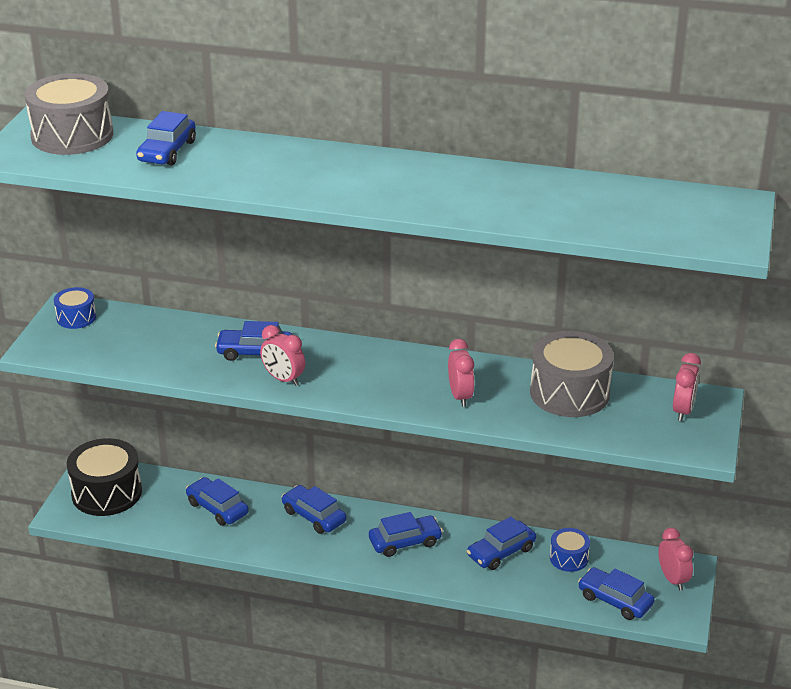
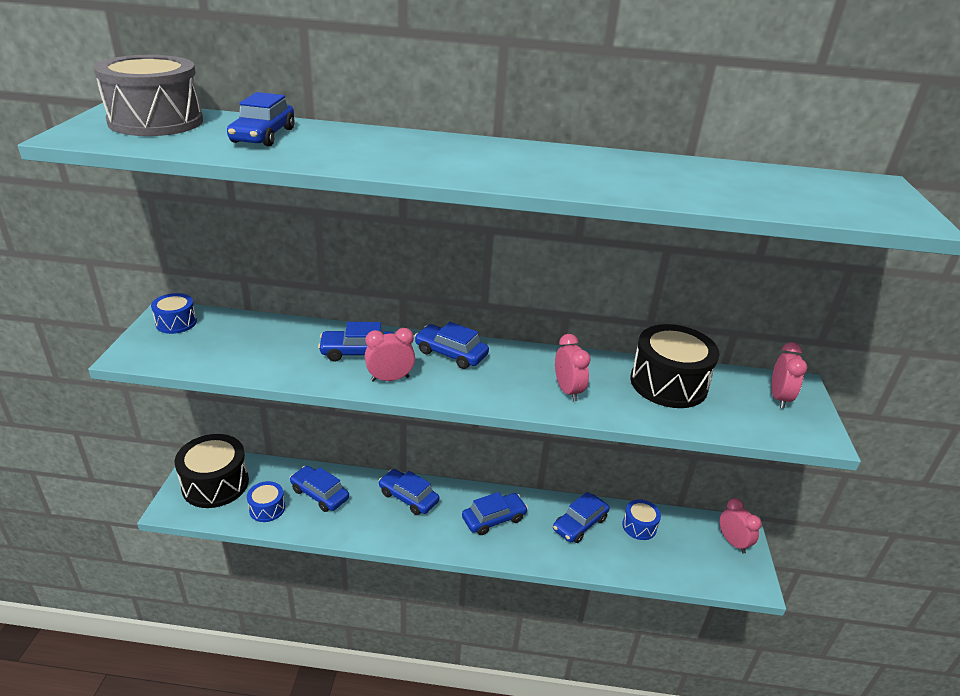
camera: 10 degrees left, 0 degrees up
(161, 519) = (267, 508): none -> blue drum
(283, 379) = (390, 379): pink clock -> pink clock turned 135 degrees clockwise
(569, 393) = (668, 383): grey drum -> black drum
(615, 600) = (692, 567): blue car -> blue car (451, 353)

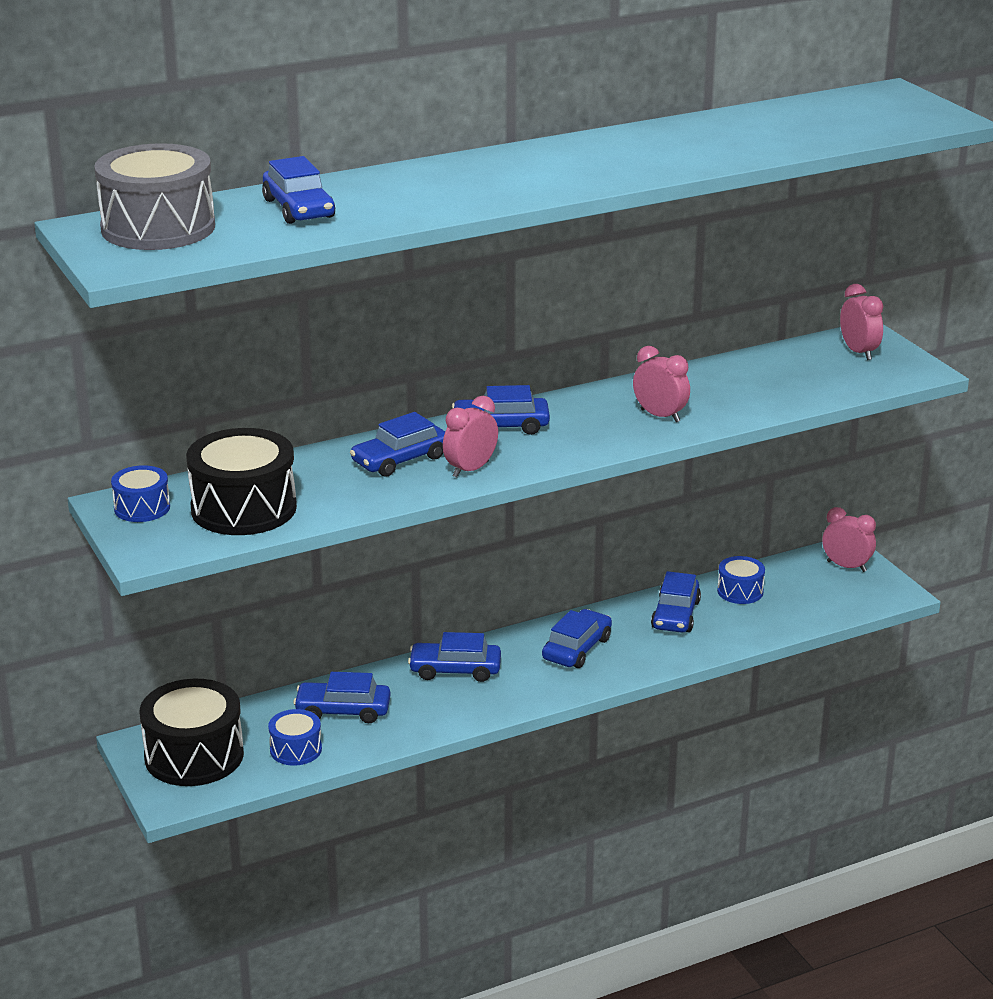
camera: 30 degrees left, 5 degrees down
(668, 383) = (747, 376): black drum -> black drum (243, 508)

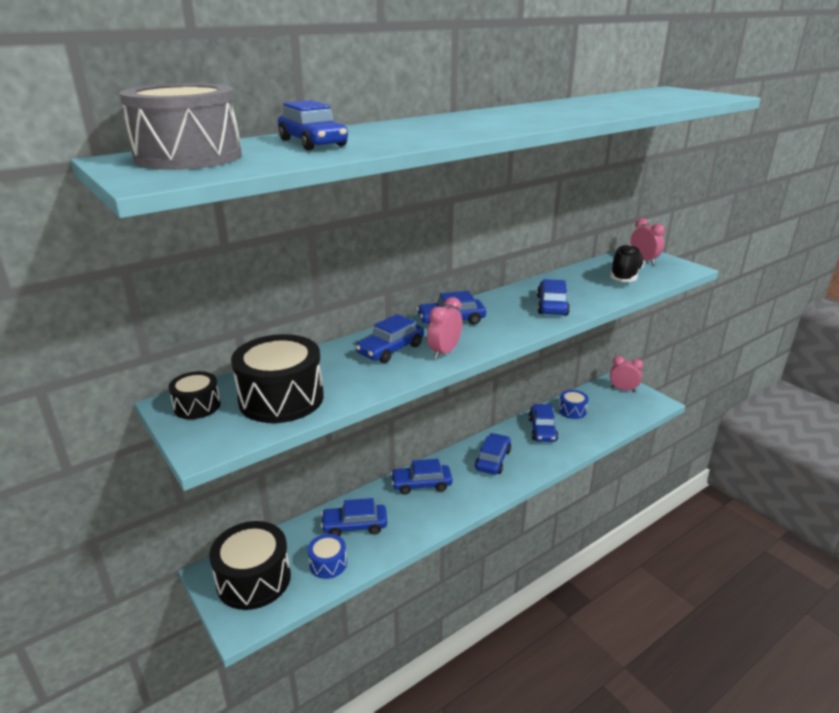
camera: 10 degrees left, 0 degrees up
(142, 508) = (197, 406): blue drum -> black drum
(660, 416) = (552, 305): pink clock -> blue car
(807, 377) = (625, 276): none -> black shoe

